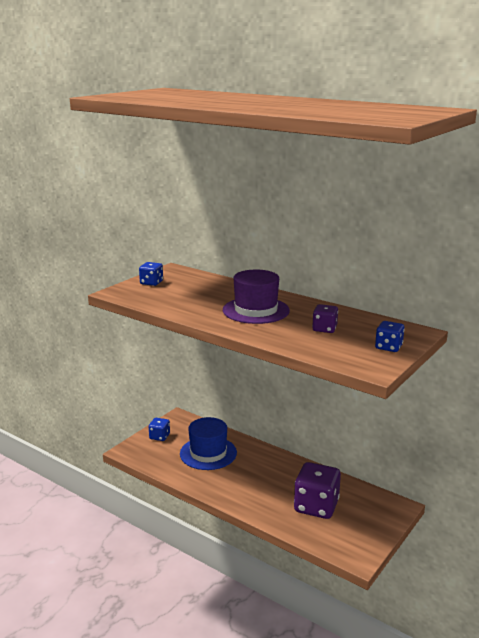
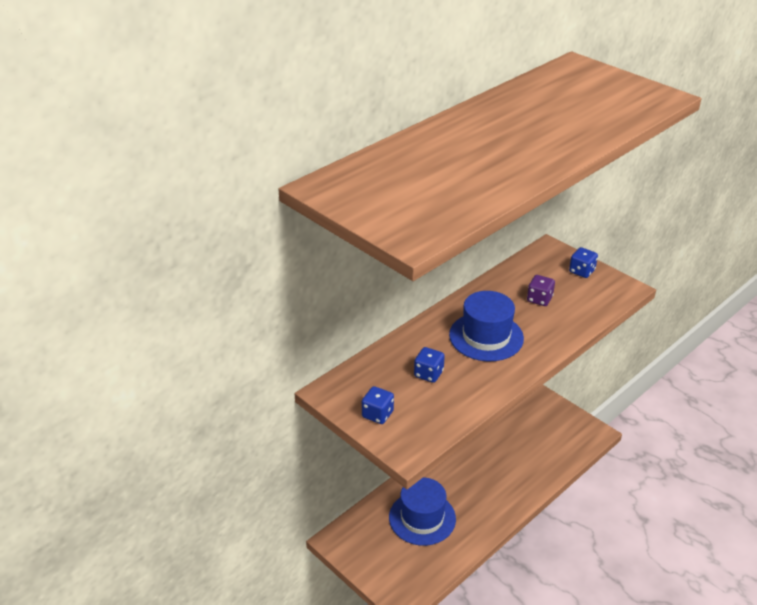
camera: 80 degrees left, 15 degrees up
(159, 436) = (377, 563): blue dice -> blue dice (428, 374)
(256, 310) = (486, 337): purple hat -> blue hat
(316, 506) = (525, 445): purple dice -> none

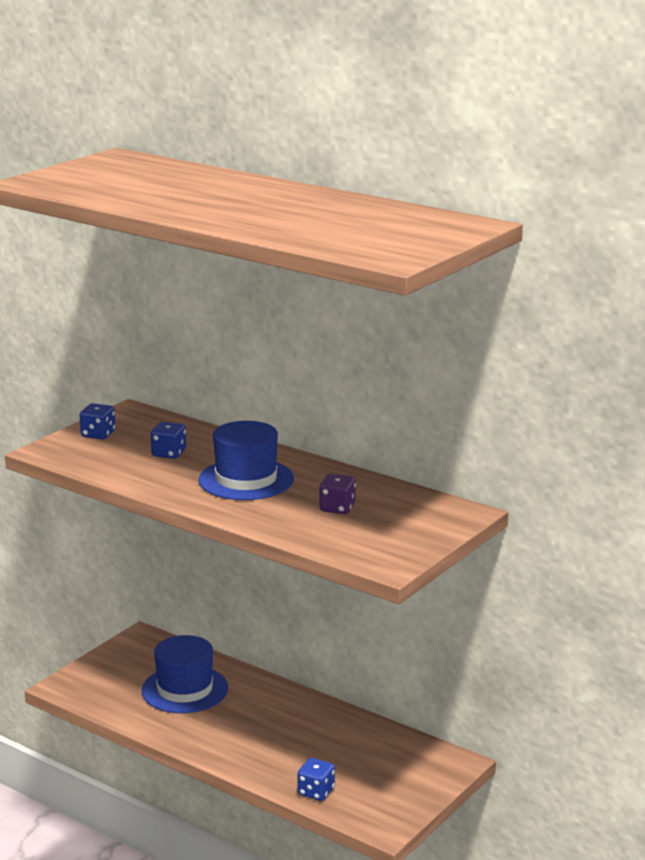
camera: 80 degrees right, 15 degrees down
(582, 271) = (418, 534): blue dice -> blue dice (316, 792)

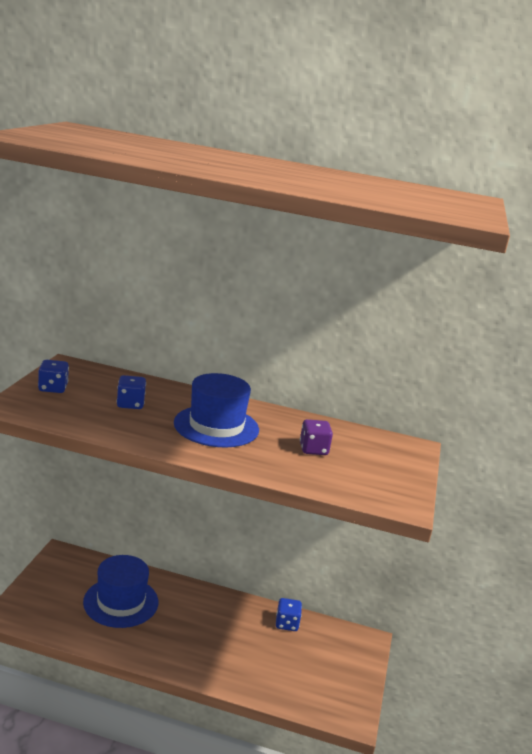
camera: 25 degrees left, 0 degrees up
(316, 792) = (279, 691): blue dice -> blue dice (286, 624)

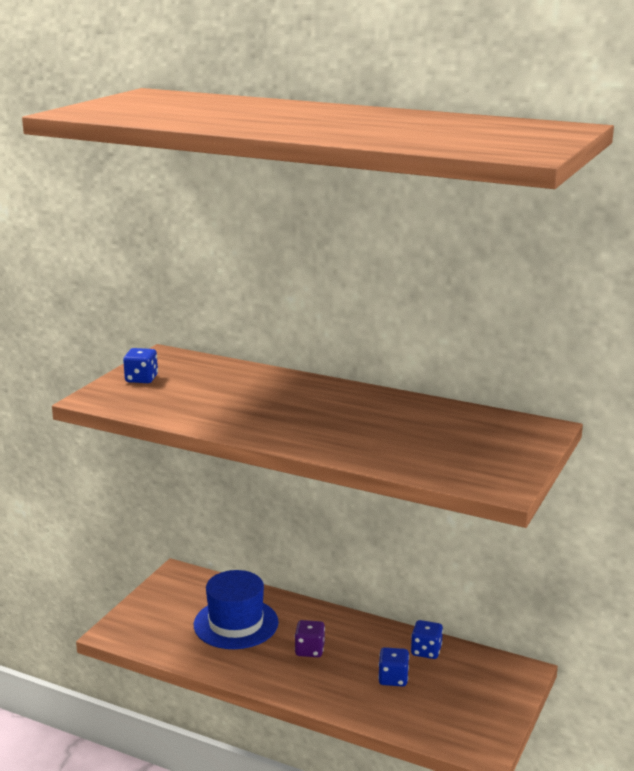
camera: 15 degrees right, 0 degrees up
(130, 404) = (221, 392): blue dice -> blue dice (393, 679)
(216, 426) = (311, 412): blue hat -> none
(313, 449) = (417, 433): purple dice -> purple dice (309, 650)

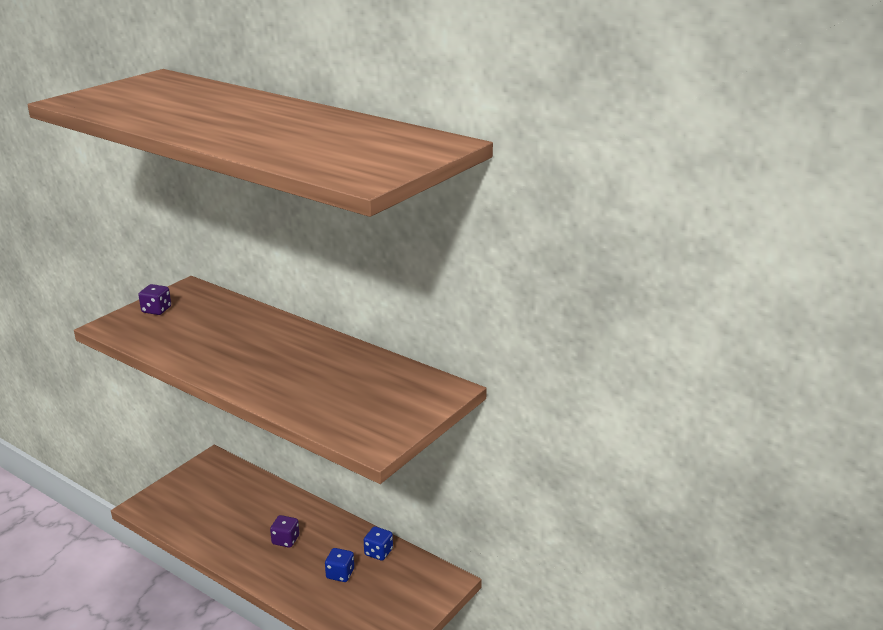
camera: 10 degrees right, 5 degrees up
(141, 379) = (156, 310): blue dice -> purple dice
(236, 623) = (238, 509): blue hat -> none

